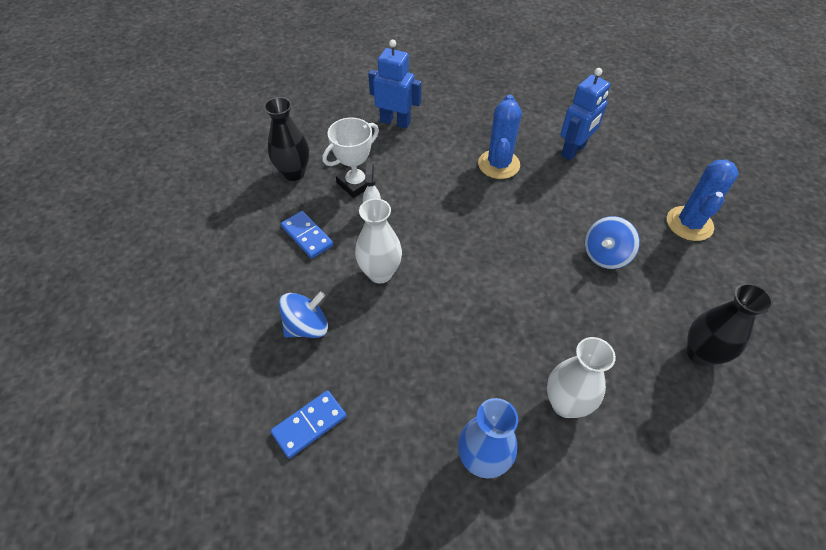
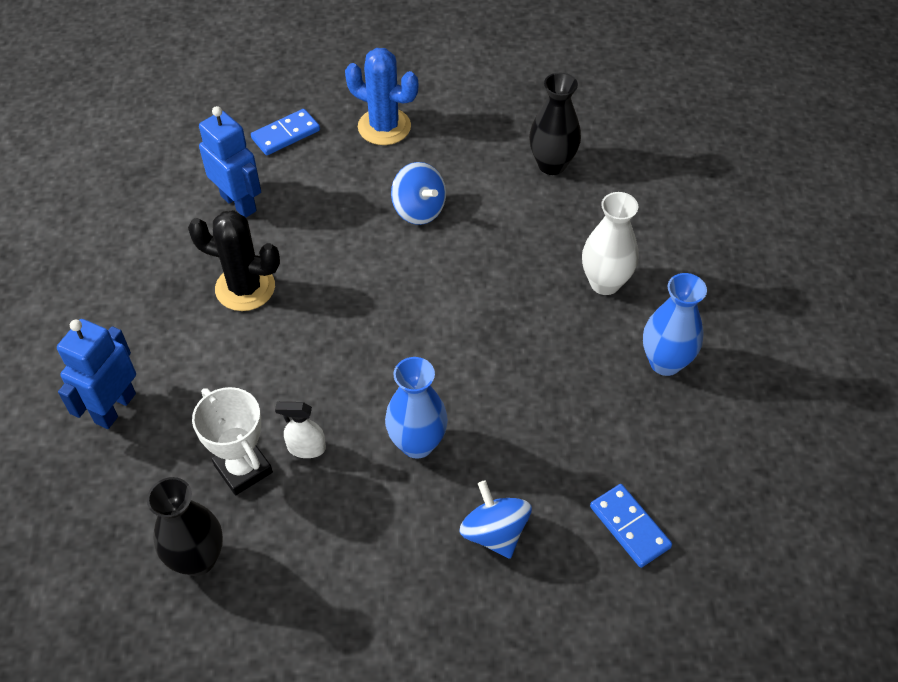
camera: 85 degrees left, 0 degrees up
(307, 236) = (338, 536): blue domino -> blue domino (286, 134)
(380, 273) = (417, 443): white vase -> blue vase
(498, 164) = (245, 288): blue cactus -> black cactus

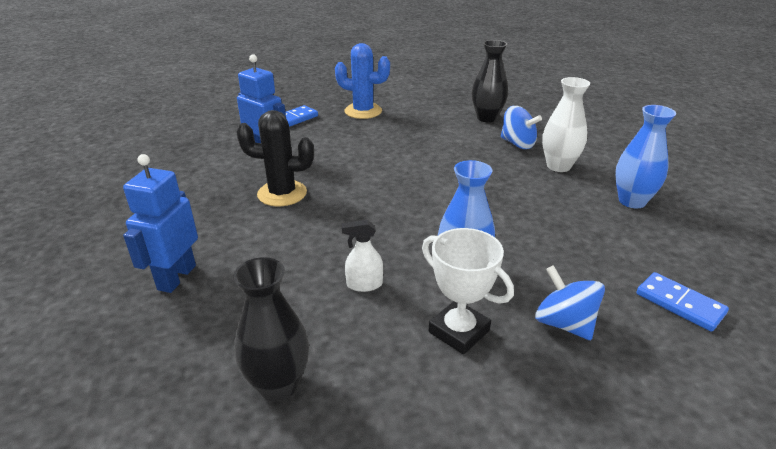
camera: 10 degrees left, 20 degrees down
(243, 469) = (308, 306): white trophy -> white trophy (459, 331)
(419, 210) = (404, 144): blue spinning top -> blue spinning top (517, 144)

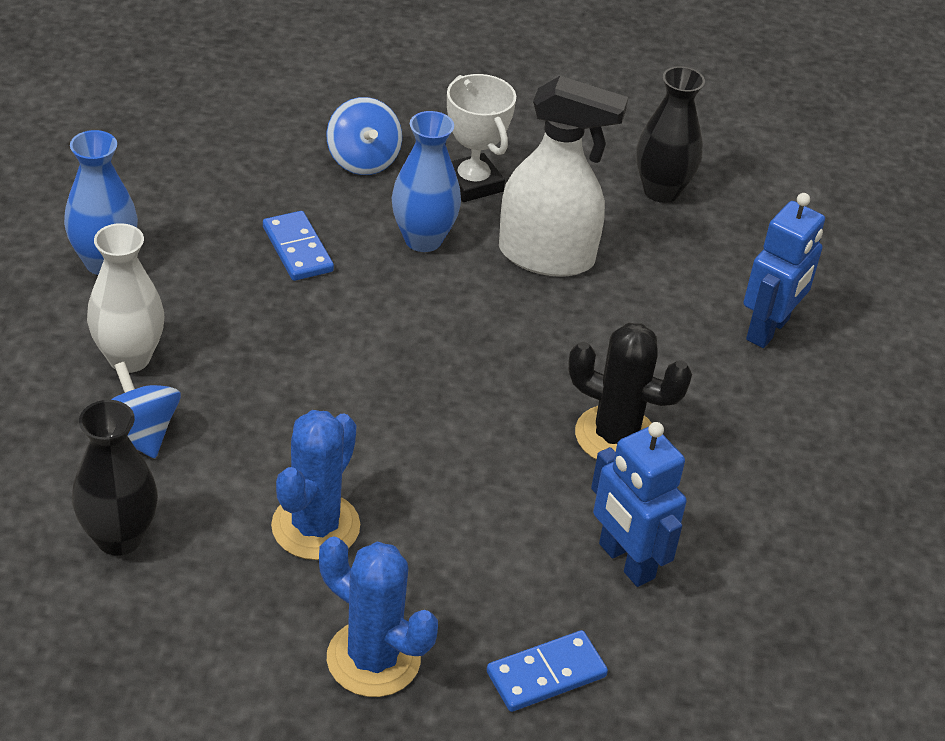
camera: 165 degrees left, 10 degrees up
(364, 284) = (547, 256): white spray bottle -> white spray bottle, size x2.25
(413, 135) = (315, 526): none -> blue cactus
(679, 304) = (226, 142): blue domino -> blue domino (297, 249)

